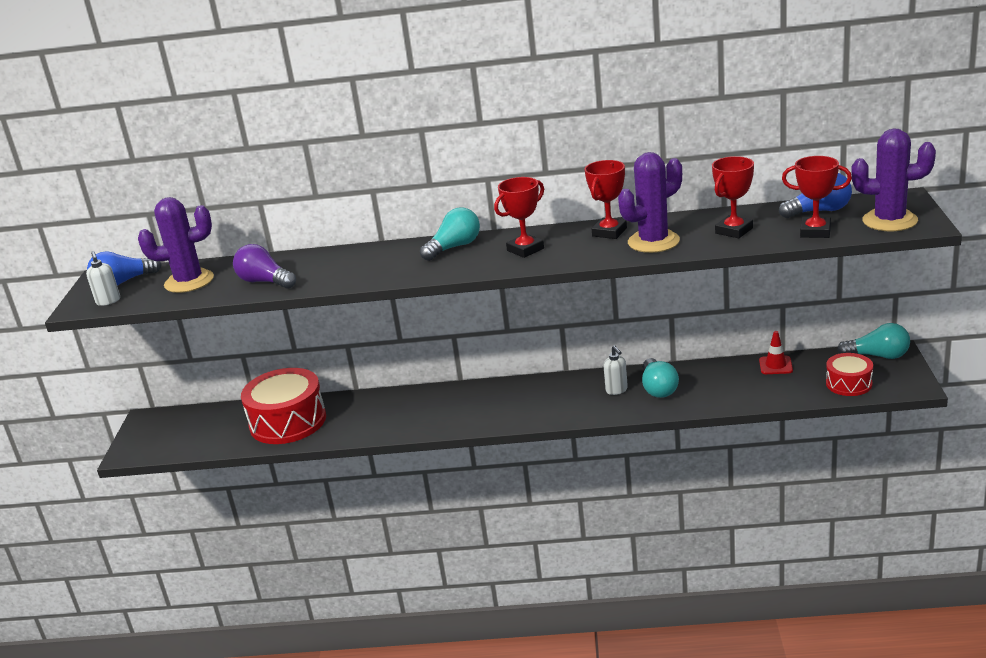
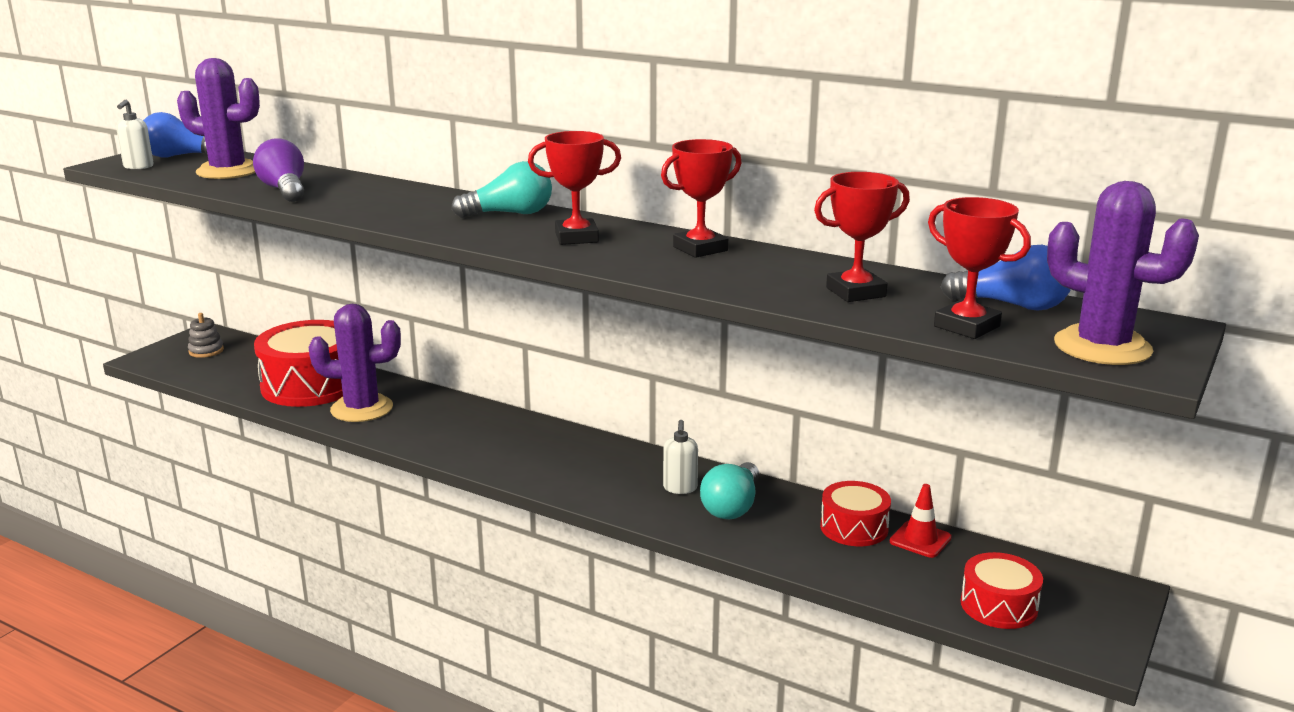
camera: 25 degrees right, 5 degrees down
(168, 429) = (206, 351): none -> grey stacking toy
(653, 242) = (733, 273): purple cactus -> purple cactus (362, 409)
(735, 373) = (854, 528): none -> red drum
(878, 356) = (1087, 586): turquoise light bulb -> none

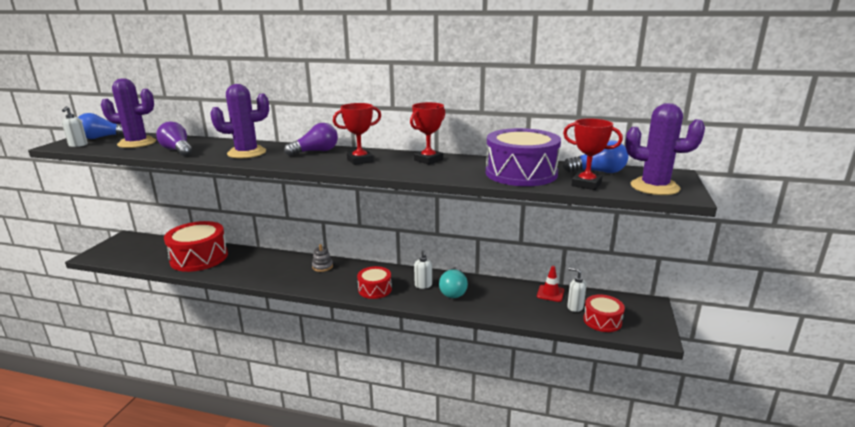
camera: 15 degrees left, 0 degrees up
(206, 351) = (128, 246): grey stacking toy -> grey stacking toy (322, 266)
(362, 409) = (234, 267): purple cactus -> purple cactus (247, 153)
(510, 214) = (316, 151): turquoise light bulb -> purple light bulb
(854, 528) = (517, 292): red drum -> red drum (375, 289)
(855, 292) = (521, 173): red trophy -> purple drum
(956, 572) = (575, 307): none -> white soap dispenser

